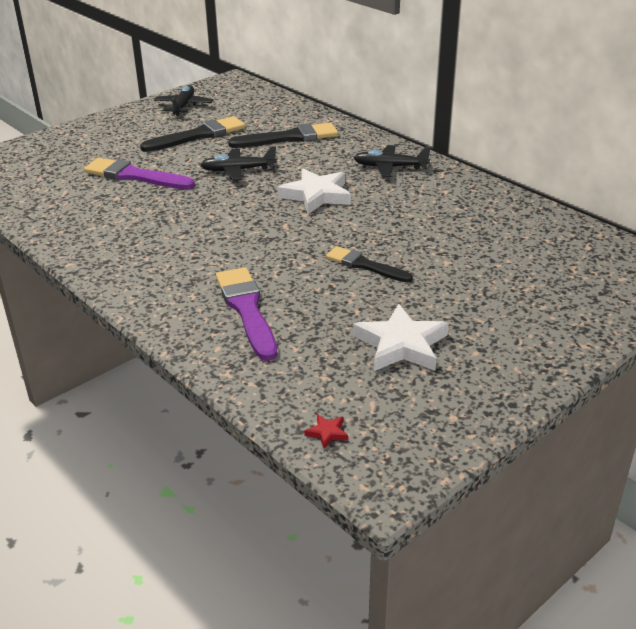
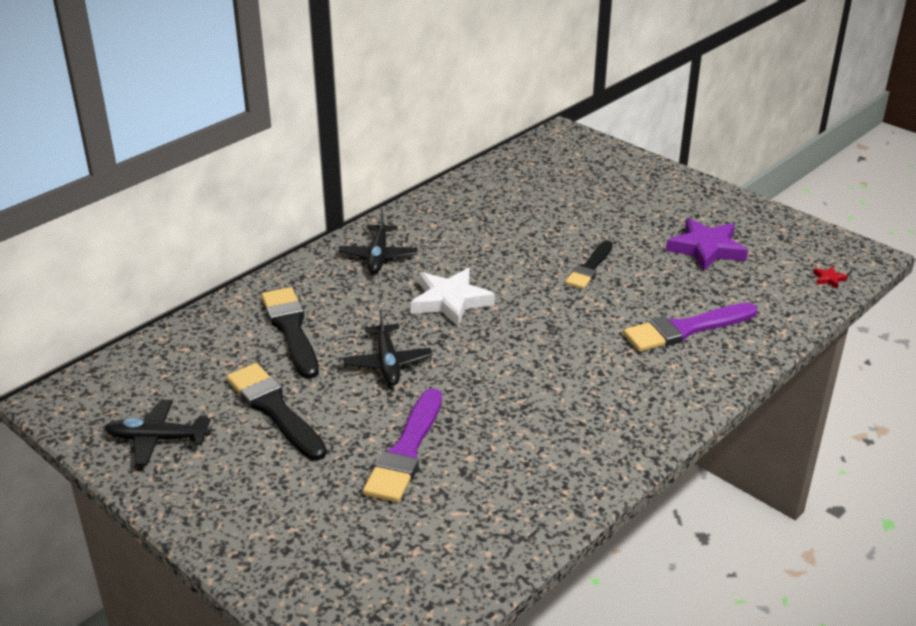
camera: 95 degrees left, 0 degrees up
(401, 345) = (706, 249): white star -> purple star

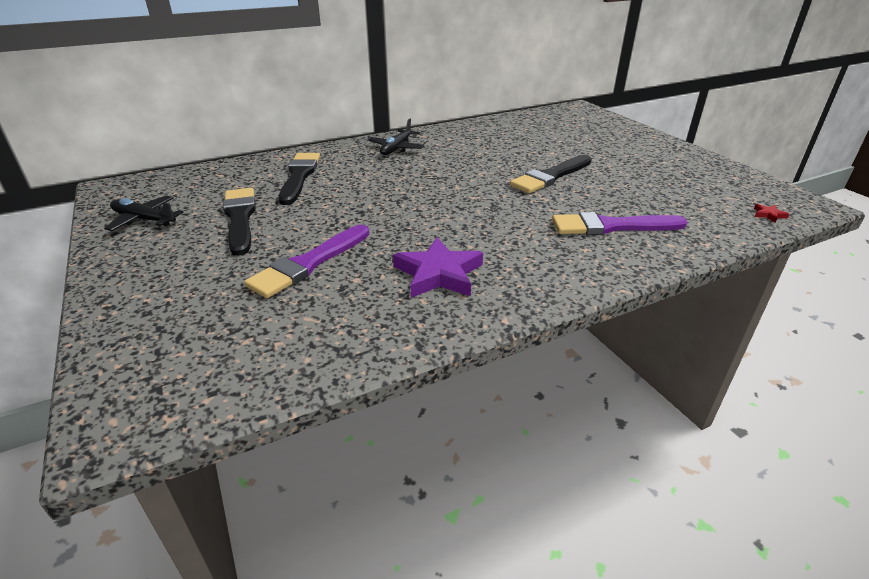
camera: 20 degrees right, 0 degrees up
(387, 362) = (348, 205): black plane -> none
(450, 301) = (426, 179): white star -> none
(589, 268) = (551, 176): black brush -> black brush, size x1.51
(706, 249) = (658, 179): purple star -> purple star (438, 274)

